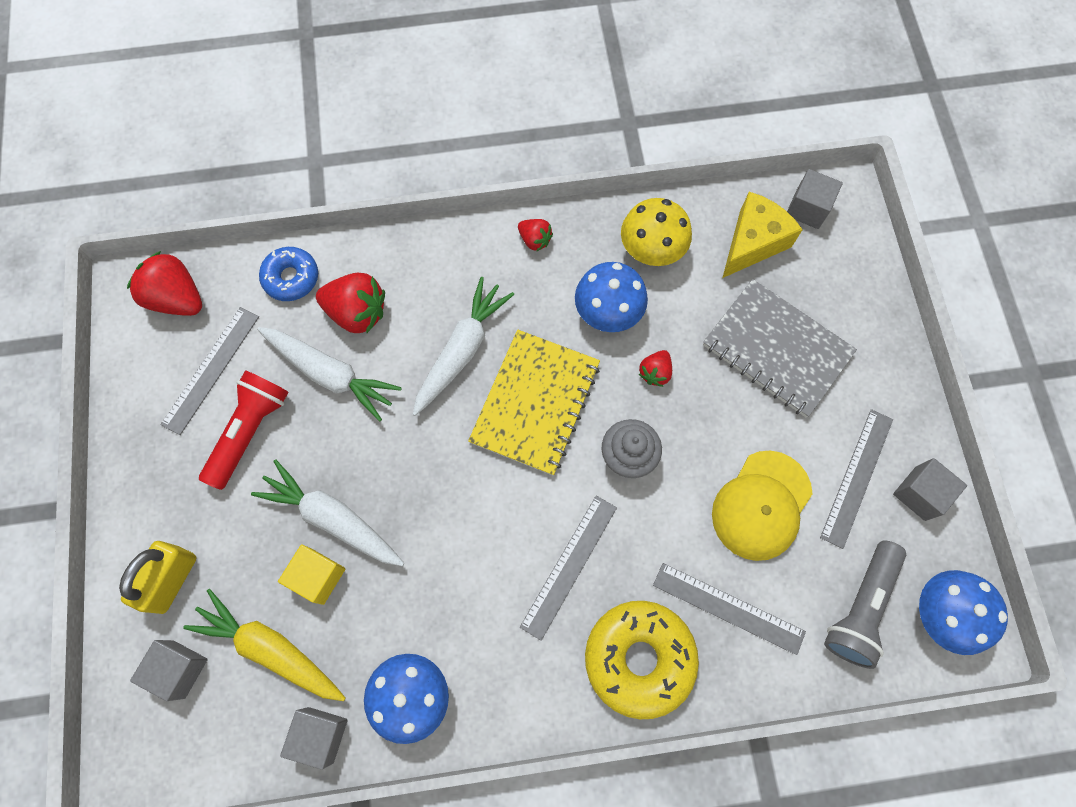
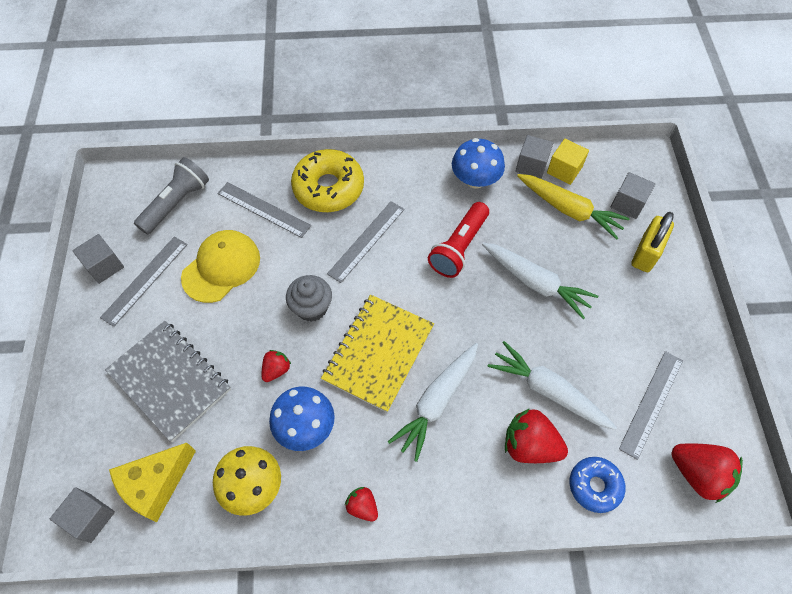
camera: 175 degrees left, 10 degrees down
(250, 431) = (608, 350): red flashlight -> red flashlight (459, 247)
(318, 576) = (542, 248): yellow cube -> yellow cube (564, 170)
(942, 613) = (124, 196): blue mushroom -> none

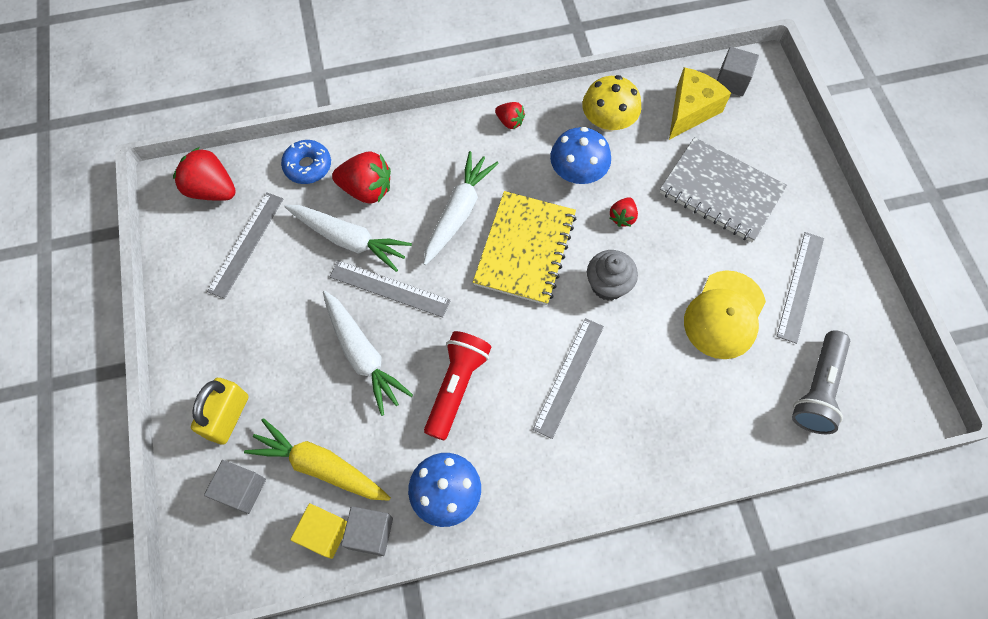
camera: 170 degrees right, 5 degrees up
(104, 266) = (854, 295): grey cube -> none
(263, 209) = (707, 399): grey ruler -> grey ruler (389, 288)
(328, 188) = (637, 446): yellow donut -> none
(536, 283) = (363, 355): white carrot -> white carrot turned 150 degrees counterclockwise

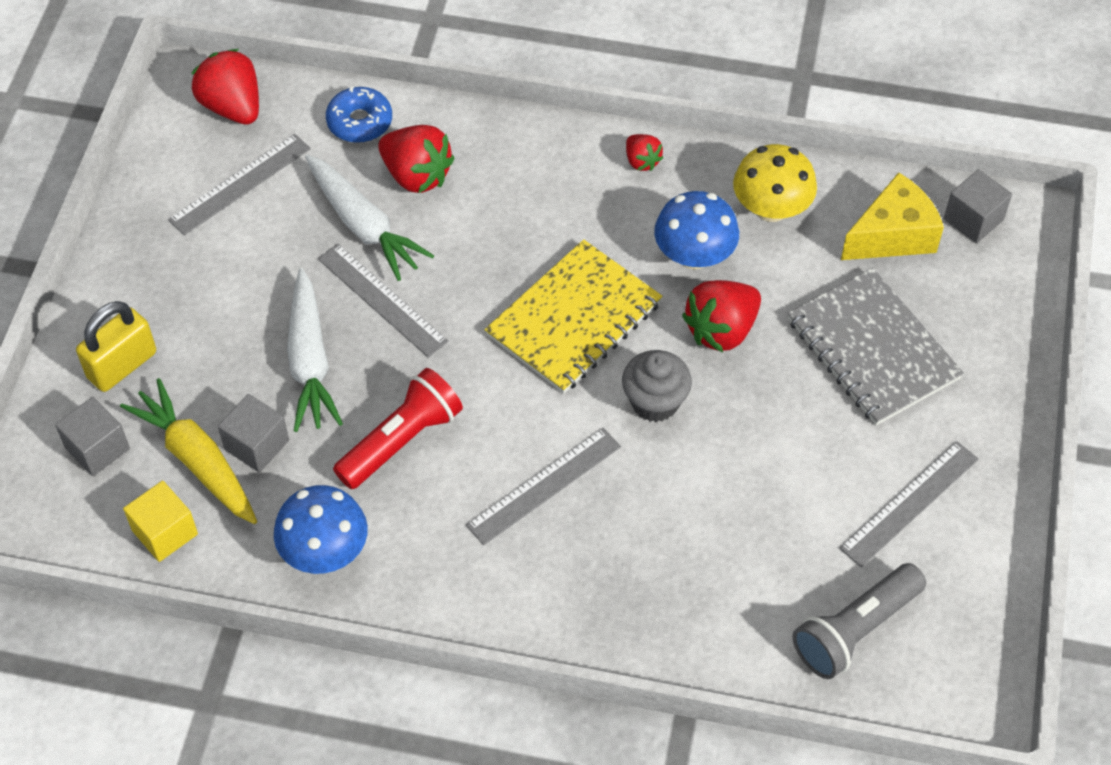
camera: 25 degrees right, 10 degrees down
(370, 533) = (216, 555): grey cube -> grey cube (257, 445)
(458, 212) = (515, 245): white carrot -> none
(622, 217) = (721, 330): red strawberry -> red strawberry, size x1.81
(724, 315) = (786, 496): yellow cap -> none

